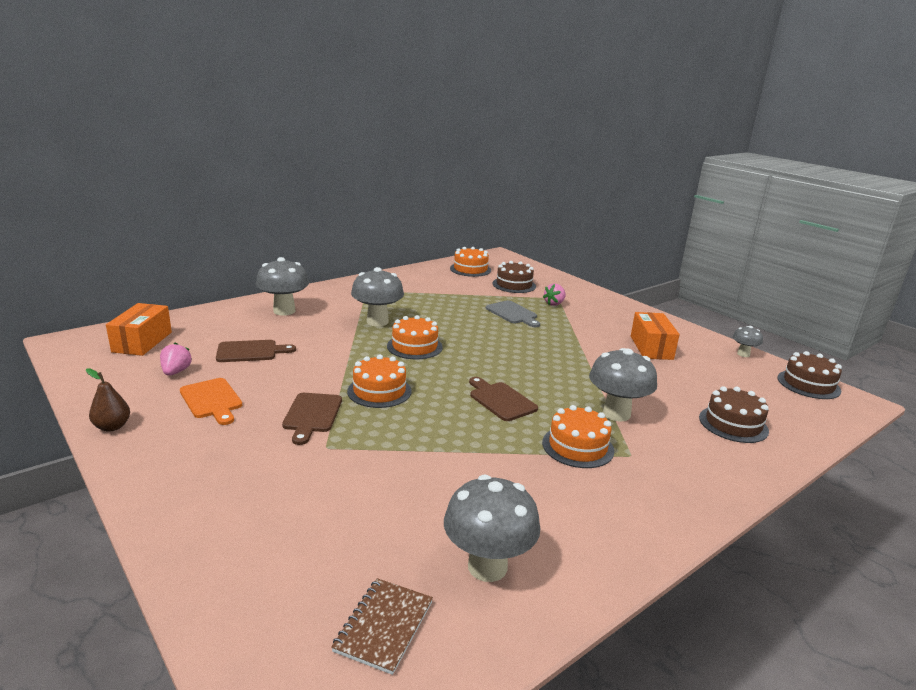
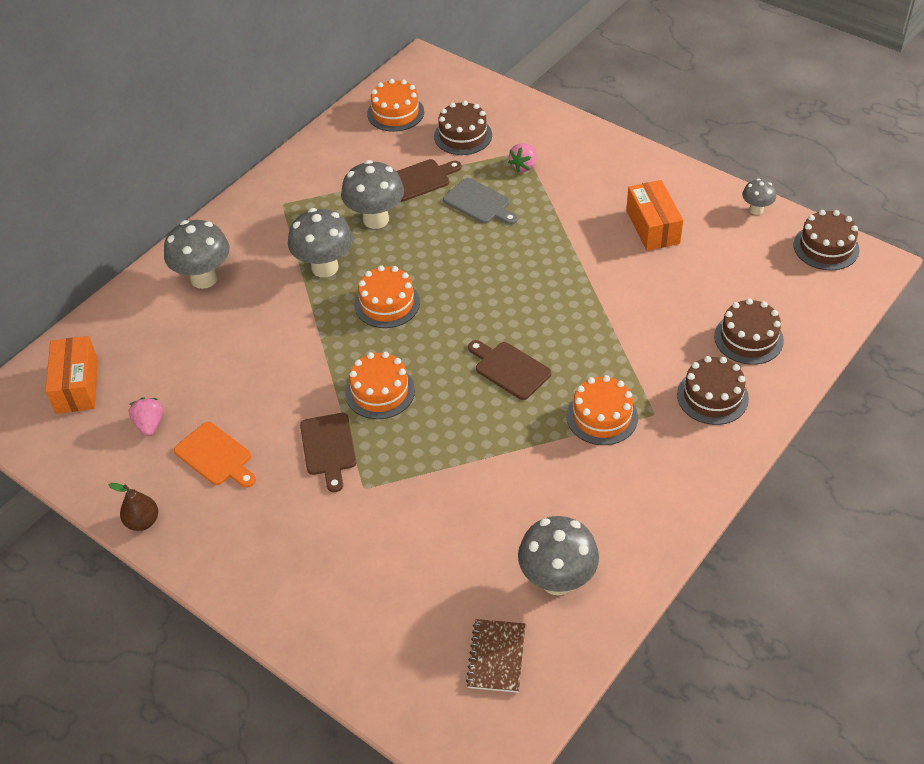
camera: 10 degrees left, 25 degrees up
(250, 351) = (209, 367): brown cutting board -> brown cutting board (420, 180)
(616, 414) = (631, 356): grey mushroom -> grey mushroom (375, 219)
(693, 455) = (712, 396): none -> brown cake

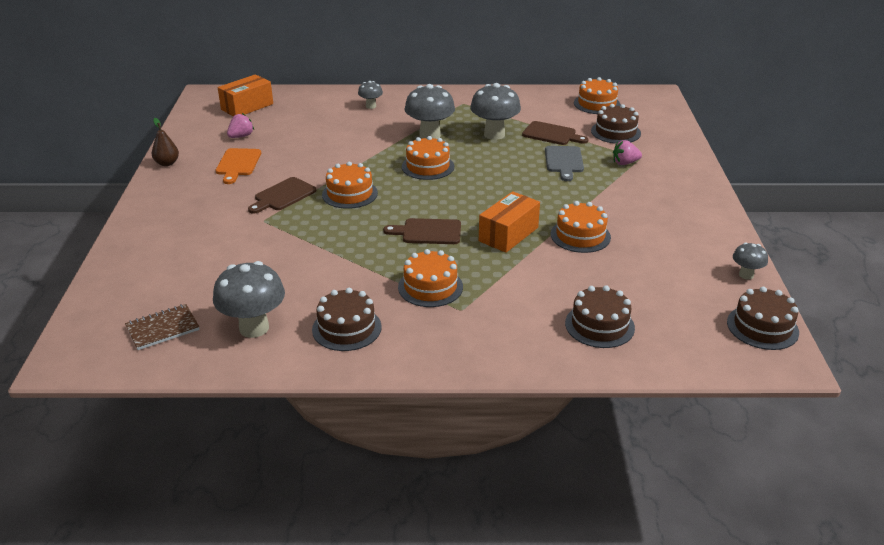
camera: 50 degrees right, 15 degrees down
(204, 278) = (371, 106): grey mushroom -> grey mushroom, size x0.53
(509, 369) = (428, 232): brown cutting board -> brown cutting board turned 90 degrees counterclockwise
(613, 270) = (580, 235): none -> orange cake
(652, 227) = (650, 235): orange box -> orange box (508, 234)
(712, 396) = (513, 331): brown cake -> brown cake (346, 328)

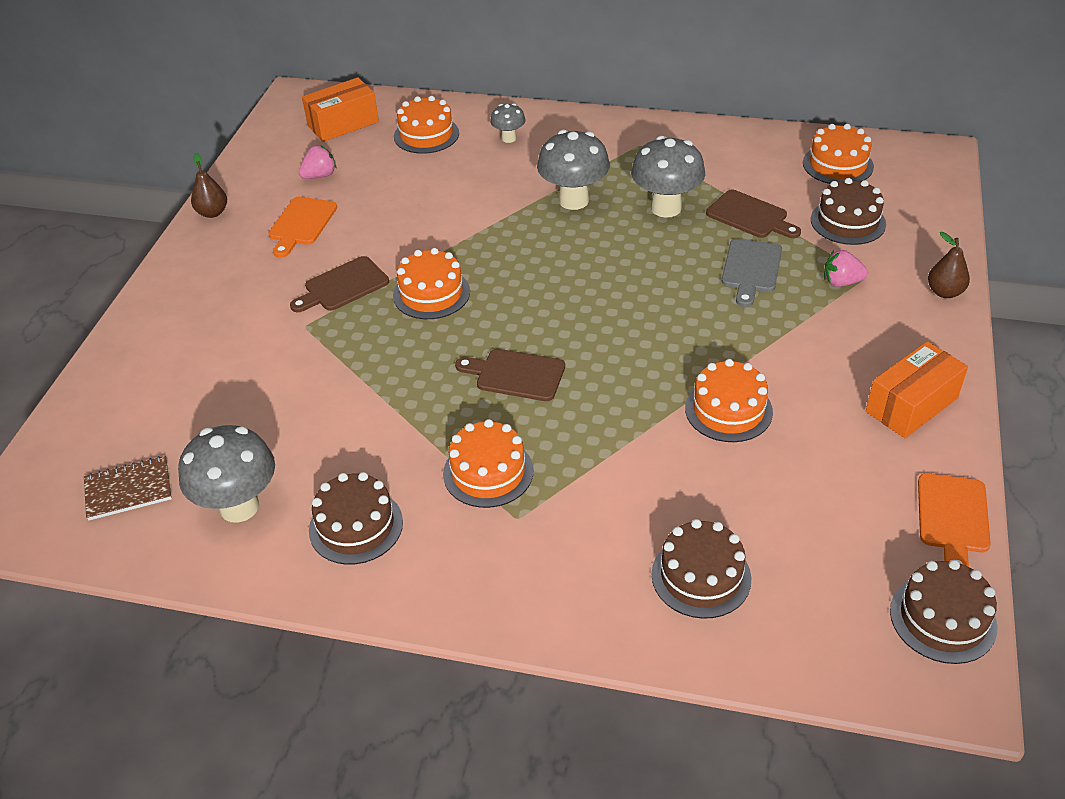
camera: 15 degrees right, 10 degrees up
(428, 166) = (553, 257): orange cake -> orange cake (426, 135)
(508, 234) = (626, 394): orange box -> orange box (911, 405)
(691, 162) = (944, 292): none -> brown pear
(746, 275) = (953, 518): grey mushroom -> orange cutting board

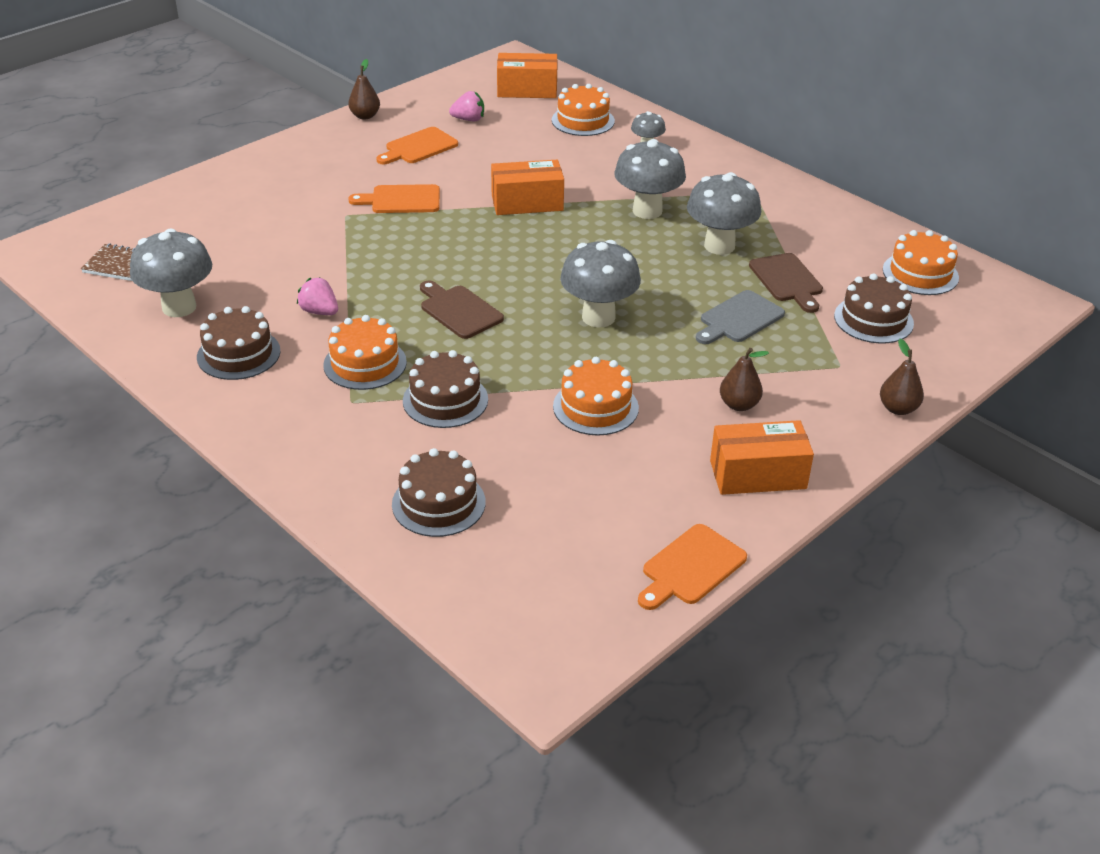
camera: 30 degrees right, 5 degrees down
(343, 286) = (401, 200): brown cutting board -> orange cutting board
(431, 293) = (460, 231): orange cake -> none
(462, 238) = (527, 203): none -> orange box
(641, 322) = (598, 317): none -> grey mushroom
(833, 349) = (739, 405): none -> brown pear
(841, 282) = (809, 361): pink strawberry -> pink strawberry (319, 311)
(943, 618) = (593, 627): brown cake -> brown cake (445, 400)

